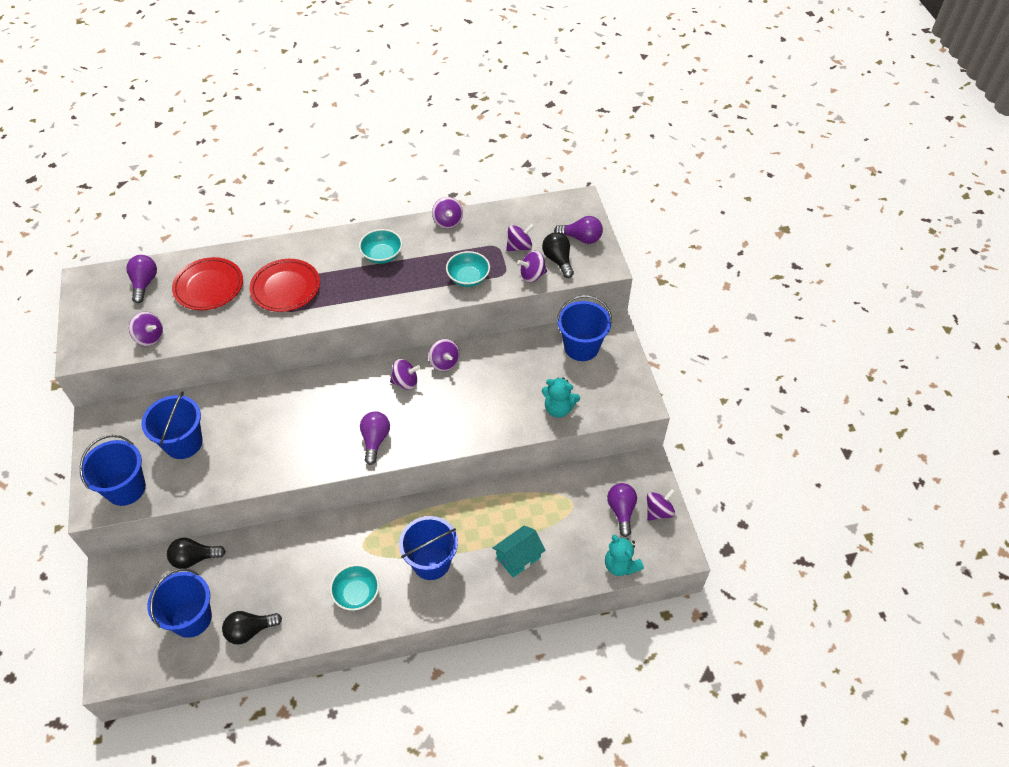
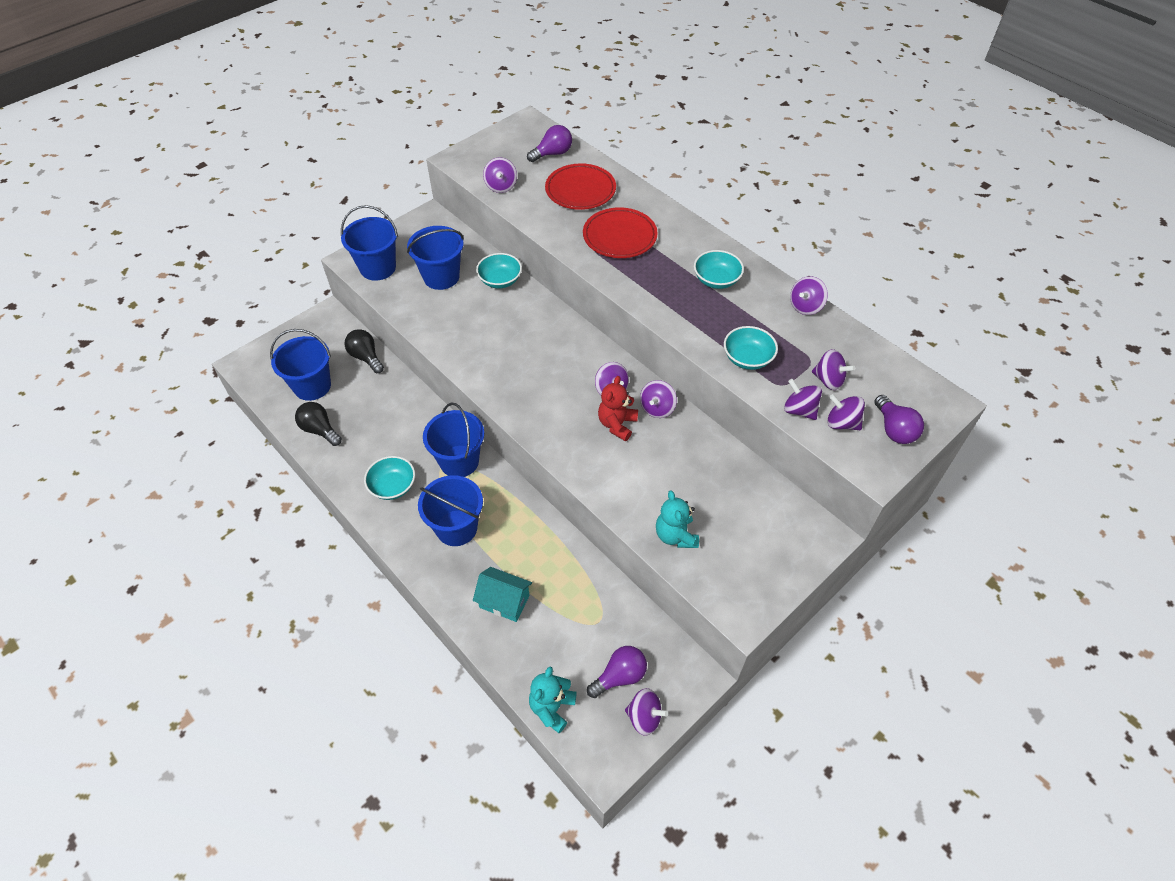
camera: 60 degrees right, 0 degrees up
(227, 401) = (500, 280): none -> turquoise bowl
(375, 440) = (530, 401): purple light bulb -> none
(440, 394) = (617, 424): none -> red teddy bear
(558, 260) = (841, 423): black light bulb -> purple spinning top
(581, 347) = (773, 518): blue bucket -> blue bucket (459, 461)

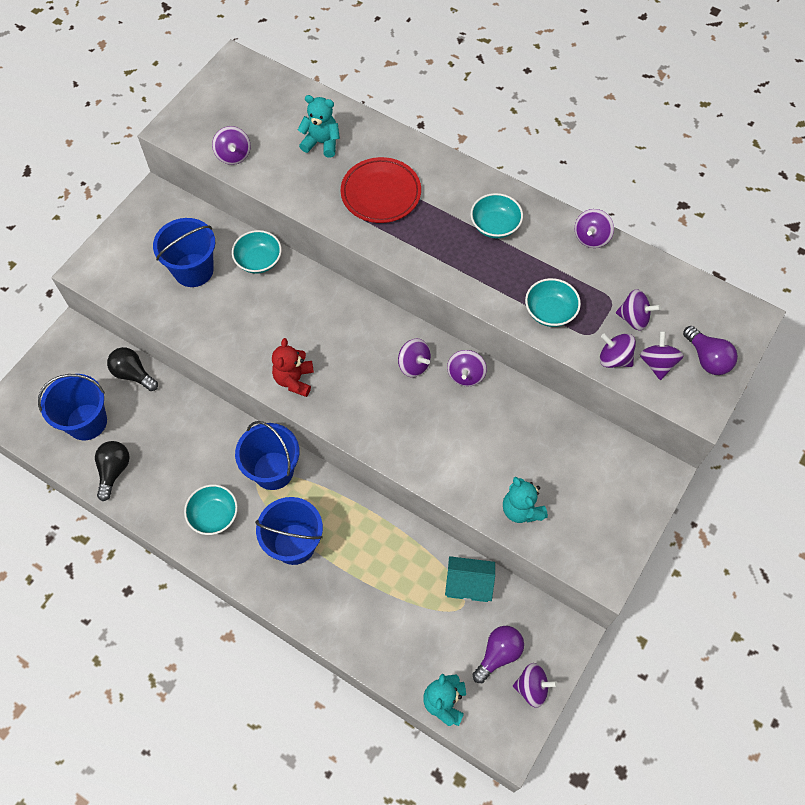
camera: 15 degrees left, 10 degrees up
(320, 430) = (114, 471): black light bulb -> black light bulb turned 75 degrees clockwise
(378, 268) = (119, 274): blue bucket -> none
(504, 601) = (366, 609): turquoise house -> turquoise house (468, 584)
(552, 154) = (276, 100): purple light bulb -> none
(580, 190) = (321, 143): red plate -> turquoise teddy bear
(617, 424) = (431, 403): red teddy bear -> red teddy bear (294, 380)
(841, 423) = (657, 363): purple spinning top -> purple spinning top turned 75 degrees clockwise

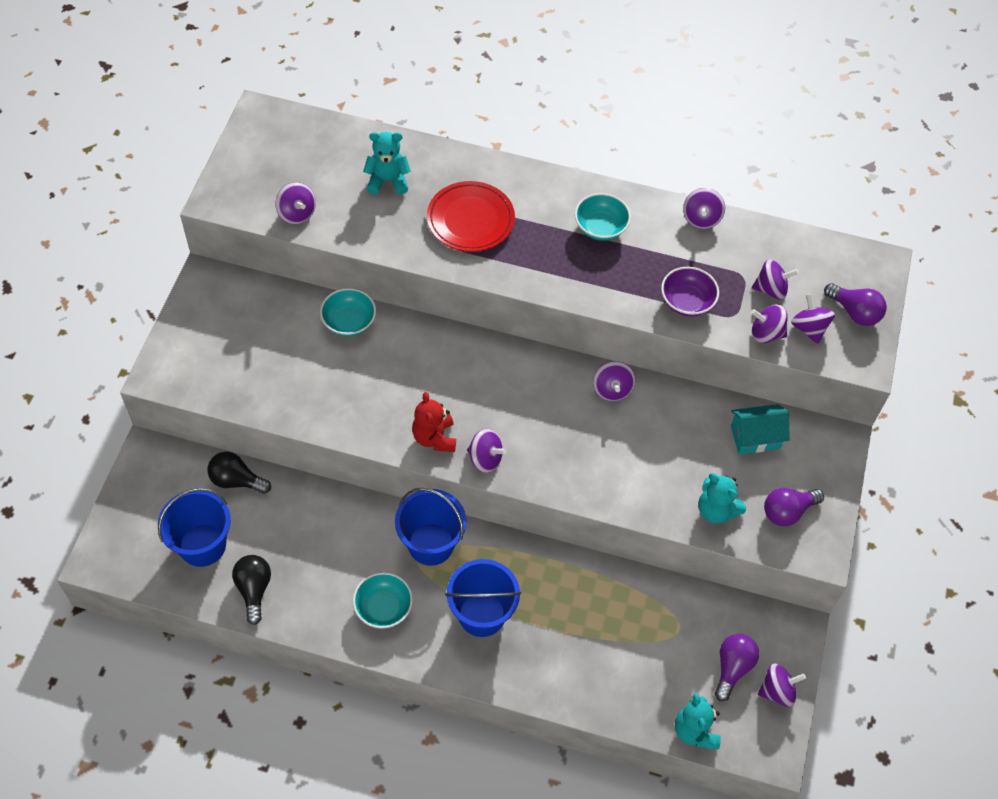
camera: 20 degrees left, 5 degrees down
(193, 270) = (280, 348): blue bucket -> none
(414, 365) = (555, 392): purple spinning top -> purple spinning top (485, 459)
(468, 584) = (677, 606): turquoise house -> turquoise house (755, 437)
(550, 311) = (687, 302): turquoise bowl -> purple bowl
(587, 528) = (787, 511): none -> purple light bulb

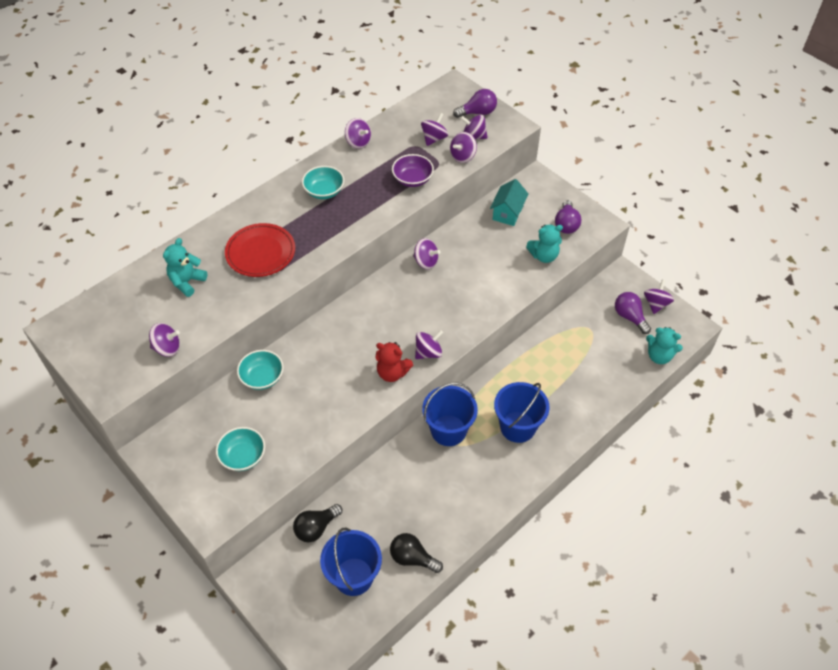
camera: 55 degrees left, 5 degrees down
(383, 608) = (477, 482): turquoise bowl -> turquoise bowl (243, 456)

